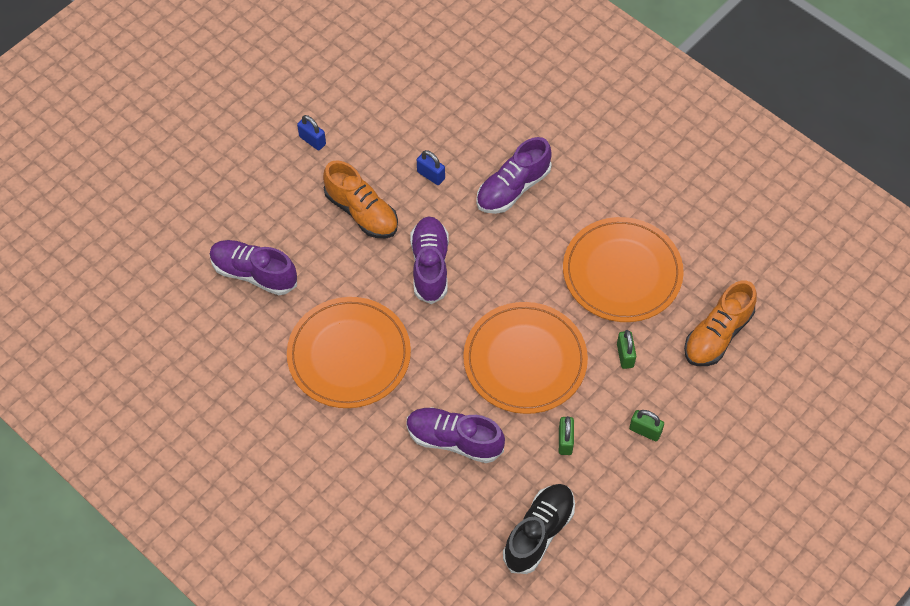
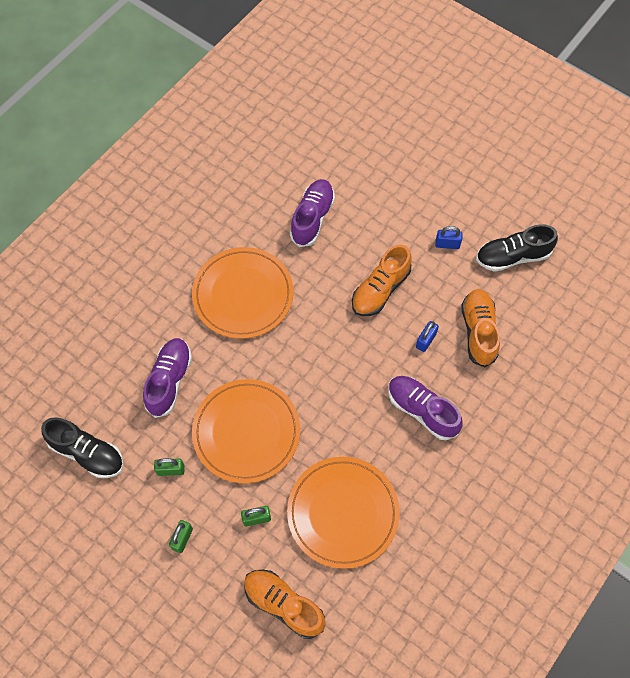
camera: 85 degrees right, 5 degrees up
(312, 140) = (447, 244): blue padlock -> blue padlock turned 60 degrees clockwise
(338, 81) = (512, 256): none -> black shoe
(425, 125) = (478, 331): none -> orange shoe
(430, 266) = (333, 348): purple shoe -> none

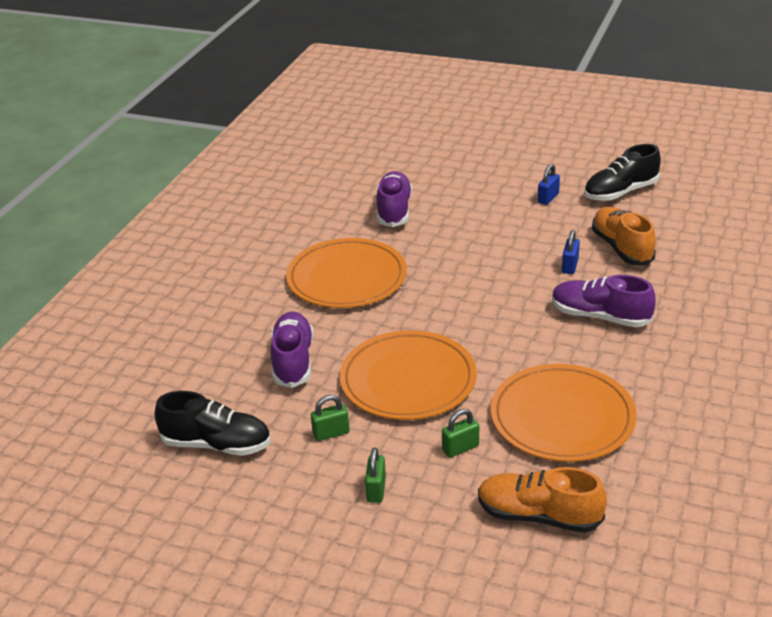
camera: 15 degrees left, 30 degrees down
(380, 289) = (497, 242): orange shoe -> none
(447, 244) = (548, 198): blue padlock -> blue padlock turned 45 degrees counterclockwise

